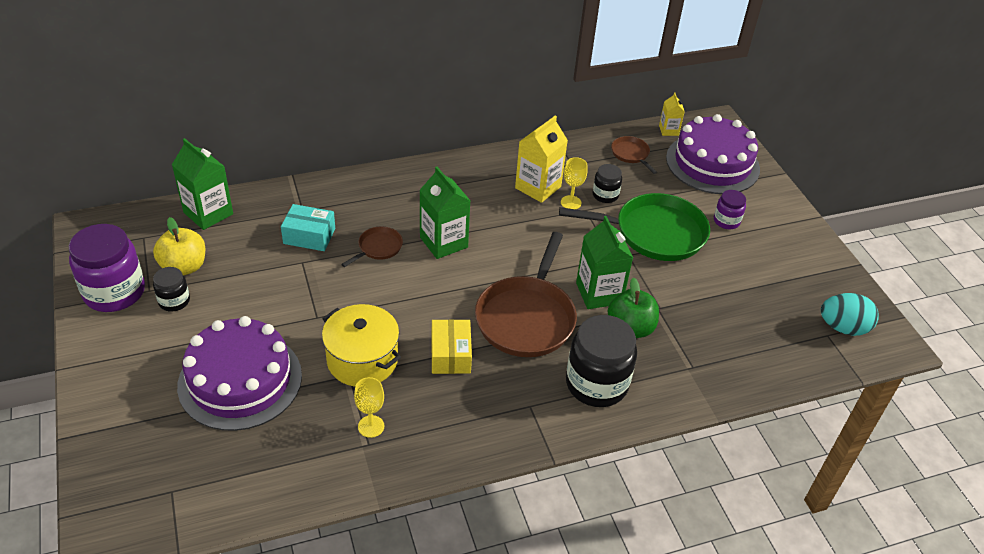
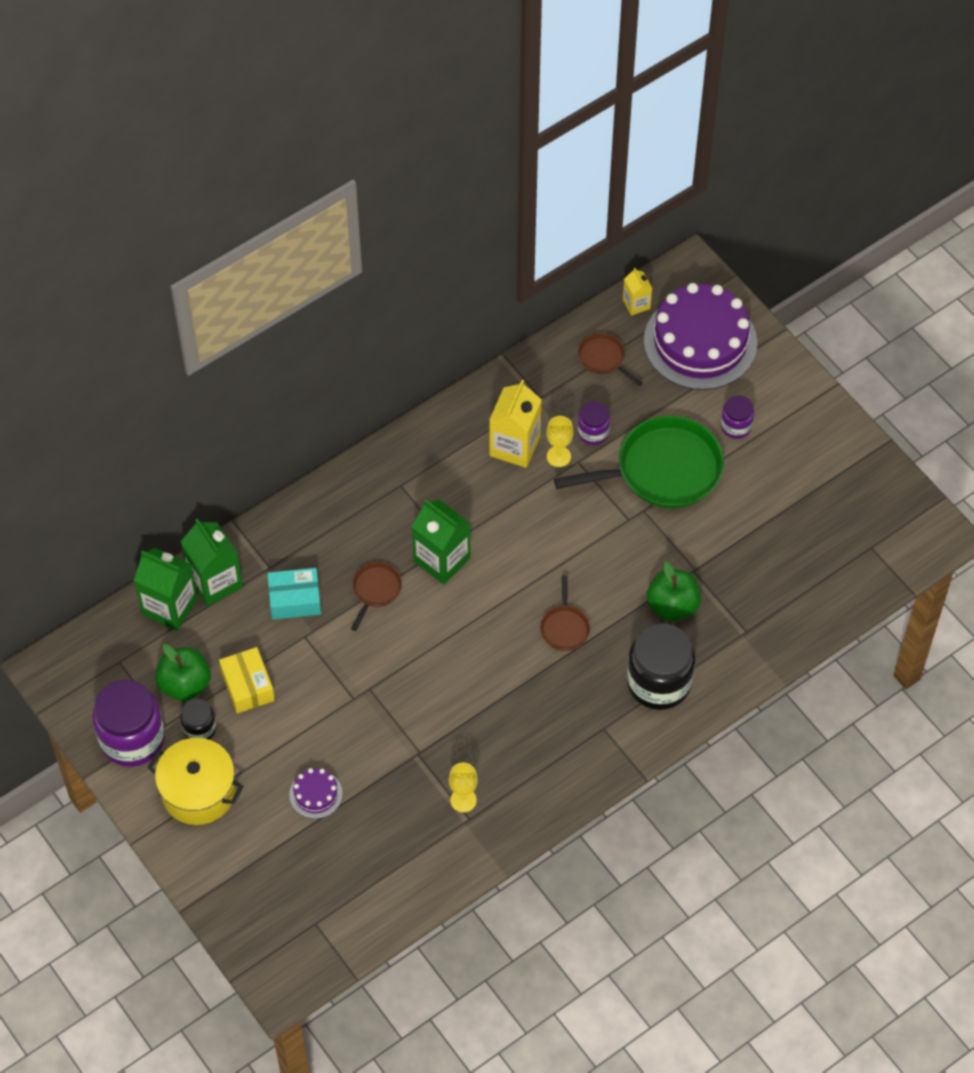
camera: 15 degrees left, 15 degrees up
(184, 267) = (185, 684): yellow apple -> green apple
(240, 380) = (315, 794): purple cake -> purple cake, size x0.43
(362, 360) = (422, 732): yellow pot -> yellow pot (198, 792)
(451, 355) = (506, 697): yellow box -> yellow box (248, 686)
(526, 318) = (564, 628): brown pan -> brown pan, size x0.46
(599, 293) = (628, 572): green carton -> green carton (215, 582)
(605, 195) = (593, 432): black jar -> purple jar
(843, 328) = (885, 532): turquoise egg -> none

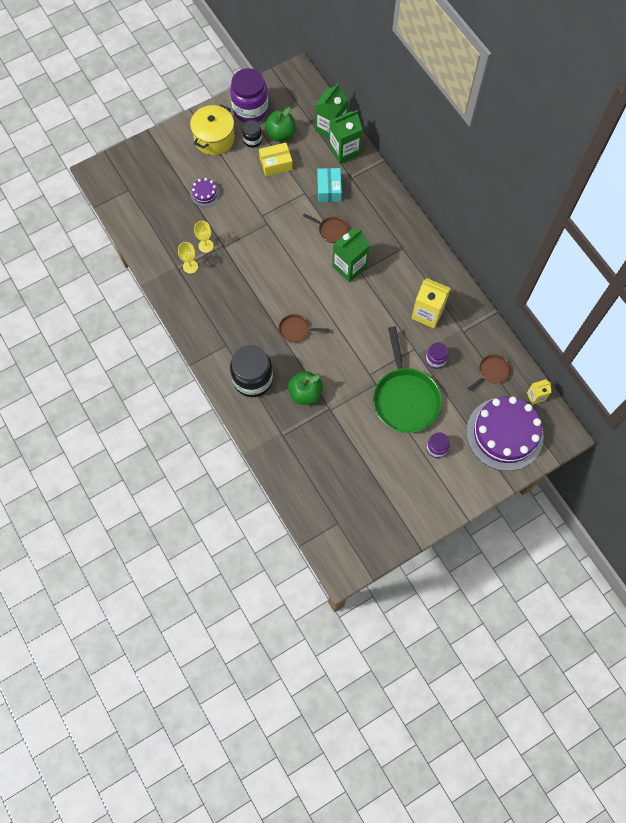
camera: 95 degrees right, 10 degrees up
(558, 456) = (418, 338): yellow goblet -> yellow goblet (206, 246)

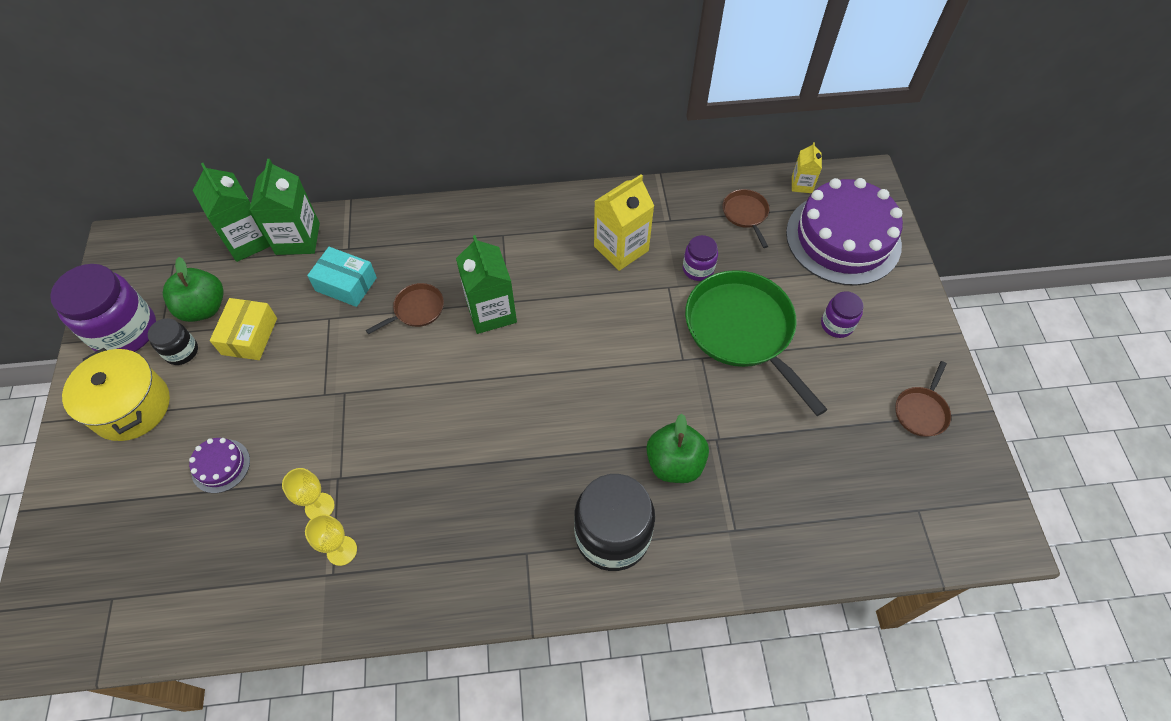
camera: 65 degrees left, 10 degrees down
(296, 330) = (557, 430): brown pan -> brown pan (921, 411)
(405, 398) = (742, 330): green pan -> green pan turned 135 degrees counterclockwise

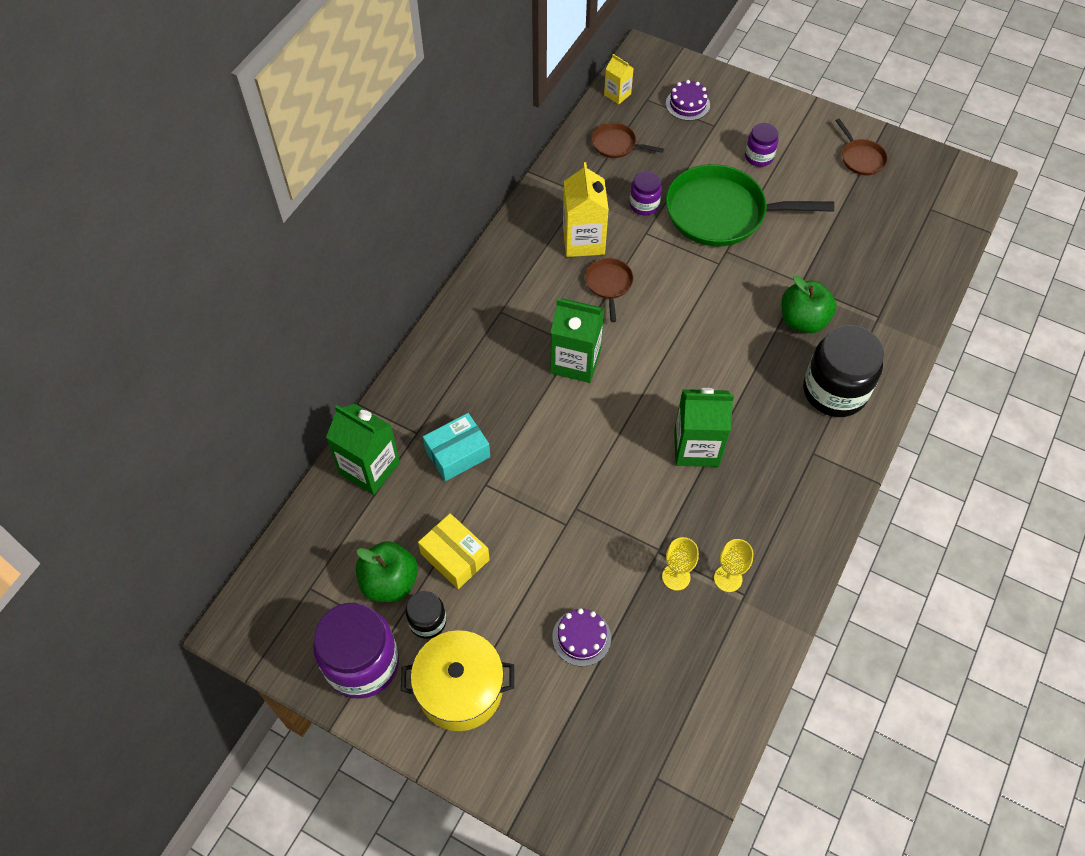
camera: 55 degrees left, 0 degrees up
(248, 240) = (335, 510): green carton -> green carton (696, 447)
(416, 310) = (530, 414): brown pan -> brown pan (609, 284)
(843, 238) = (687, 104): purple cake -> purple cake, size x0.43

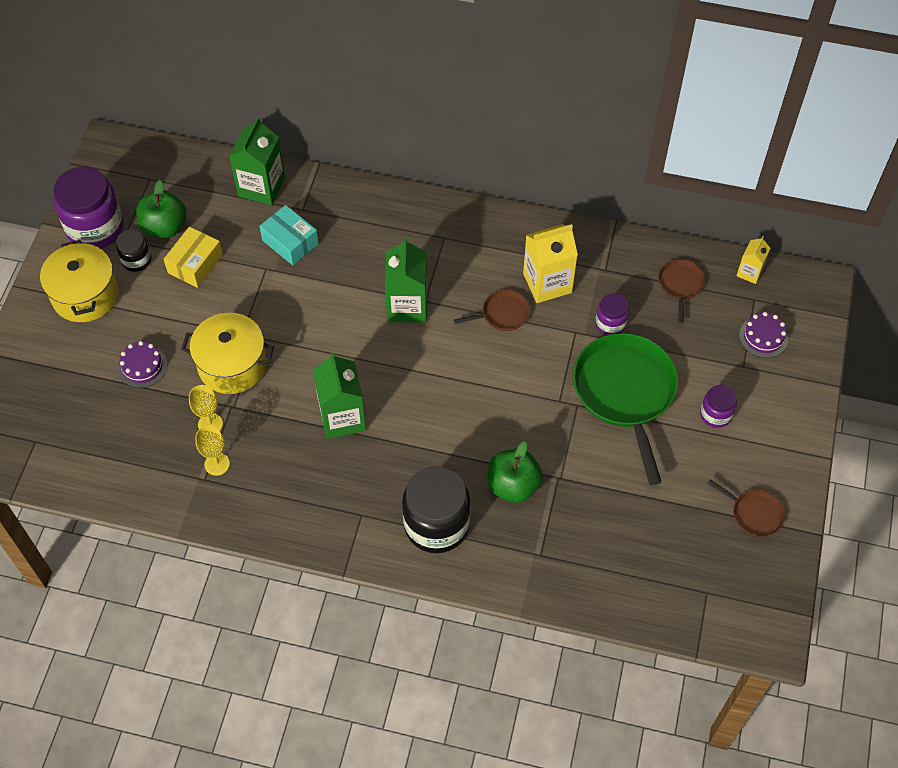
camera: 75 degrees right, 0 degrees up
(605, 541) = (232, 365): none -> yellow pot
(861, 158) = (754, 514): brown pan -> brown pan turned 105 degrees counterclockwise

